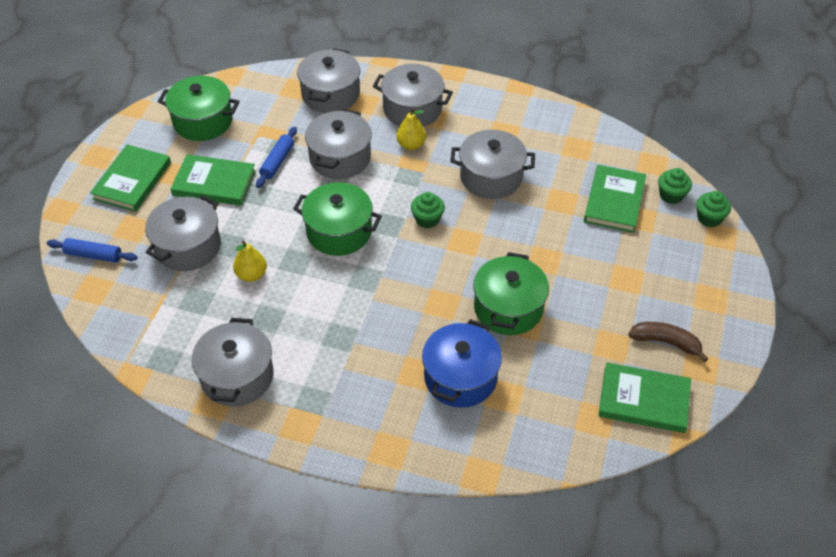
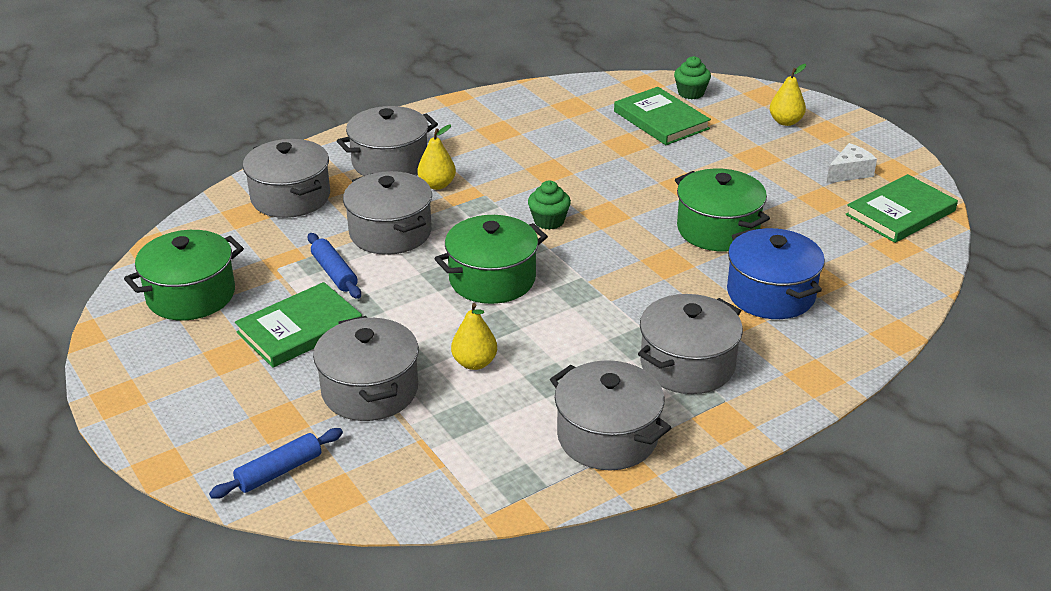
camera: 50 degrees left, 15 degrees down
(132, 180) = (202, 388): green book -> none
(491, 177) = (544, 163): grey pot -> grey pot (687, 365)
(666, 342) = (849, 173): brown banana -> white cheese
(695, 268) = (785, 122): none -> yellow pear
(709, 218) = (739, 90): green cupcake -> none

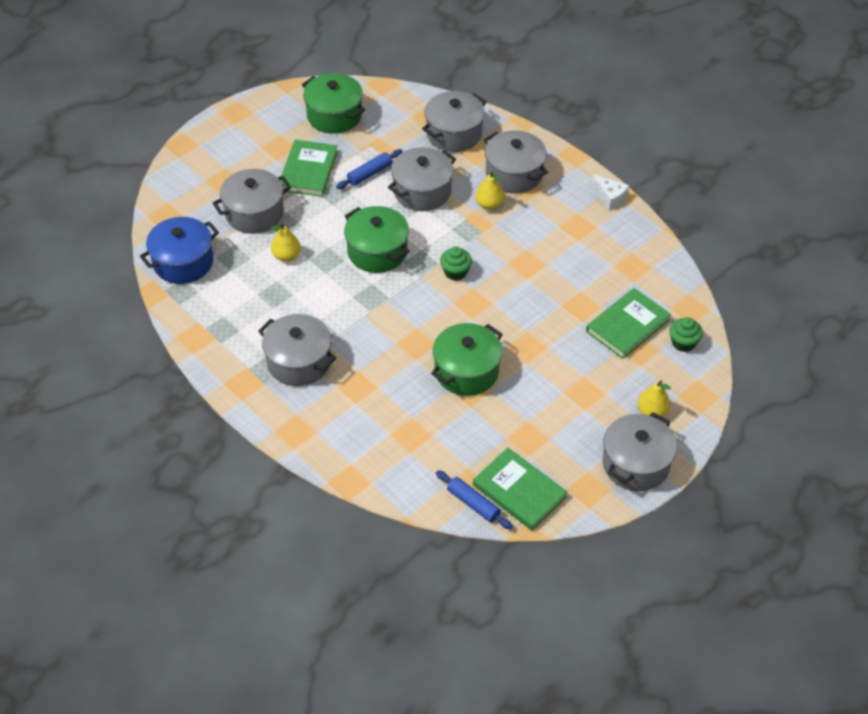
camera: 80 degrees right, 15 degrees up
(279, 471) = (182, 190): blue rolling pin -> blue rolling pin (473, 503)
(300, 329) = (308, 171): green book -> green book turned 60 degrees clockwise
(607, 437) = (224, 327): grey pot -> grey pot (636, 464)
(771, 294) = (387, 405): blue pot -> blue pot (183, 262)
(849, 173) = (575, 457): white cheese -> white cheese (610, 198)

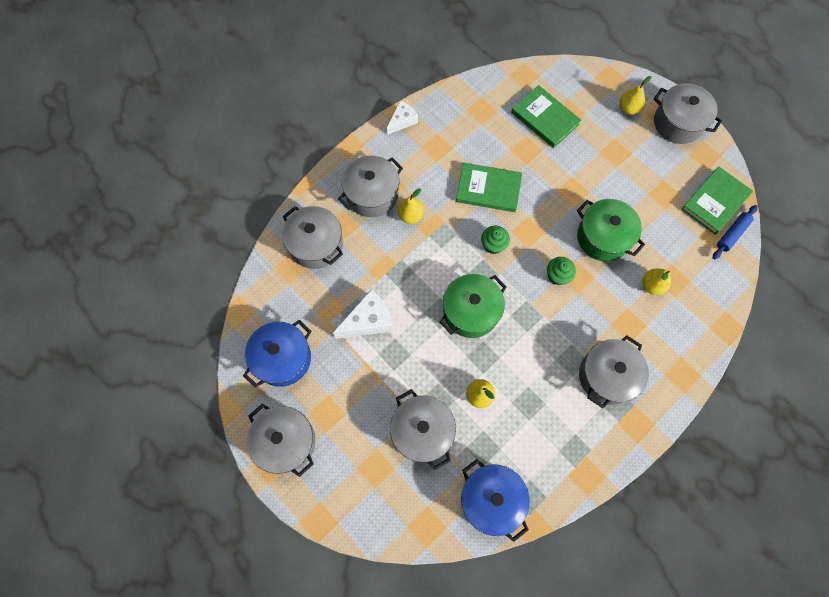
camera: 90 degrees left, 20 degrees up
(308, 171) = (363, 381): green book -> green book (488, 189)
(334, 115) = (283, 358): green pot -> blue pot
(370, 174) = (368, 321): blue rolling pin -> white cheese
(404, 413) = (652, 285): none -> yellow pear
(422, 191) = (393, 273): grey pot -> grey pot (286, 442)
(683, 343) = (559, 82): green cupcake -> green cupcake (557, 275)

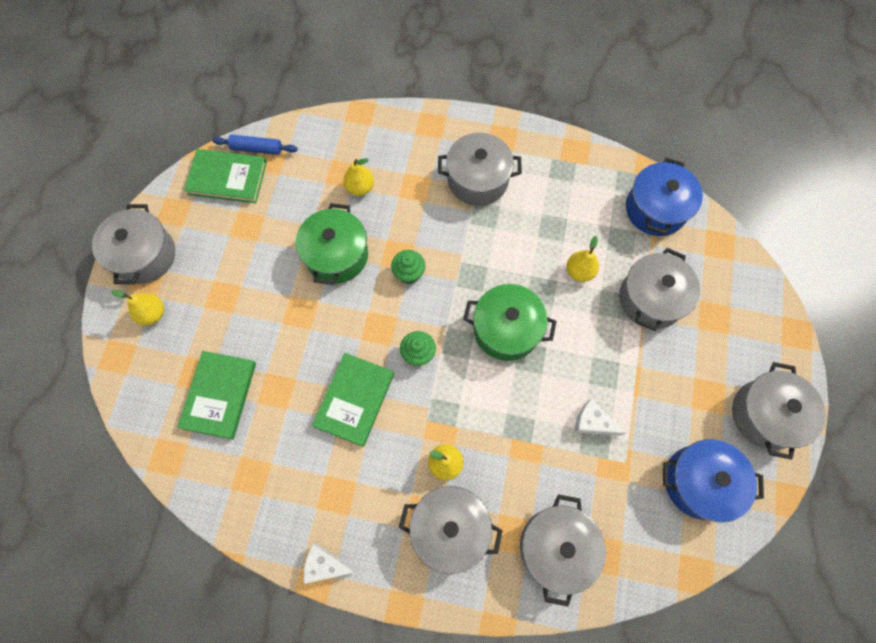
camera: 125 degrees left, 0 degrees up
(368, 321) = (592, 422): white cheese -> white cheese, size x0.64
(488, 189) = (354, 400): green book -> green book turned 45 degrees clockwise

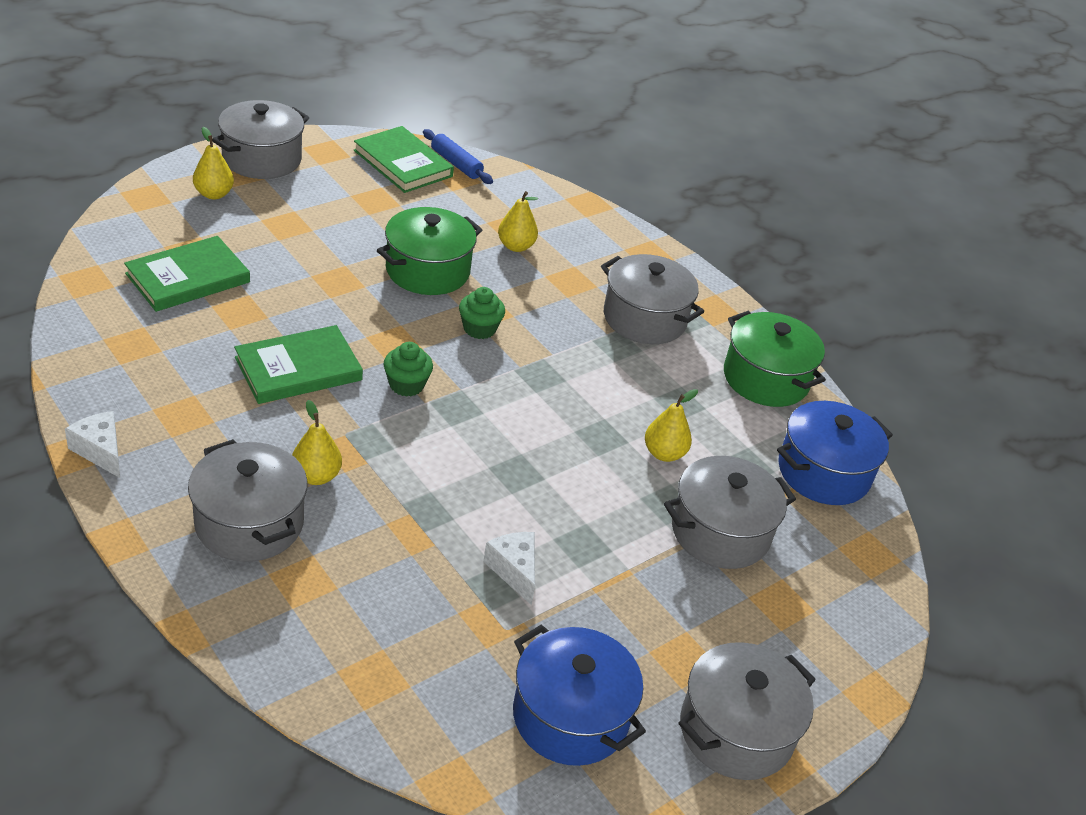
camera: 35 degrees right, 30 degrees down
(506, 329) = (521, 435): green pot -> green pot (765, 378)
(556, 547) = (333, 628): grey pot -> none

